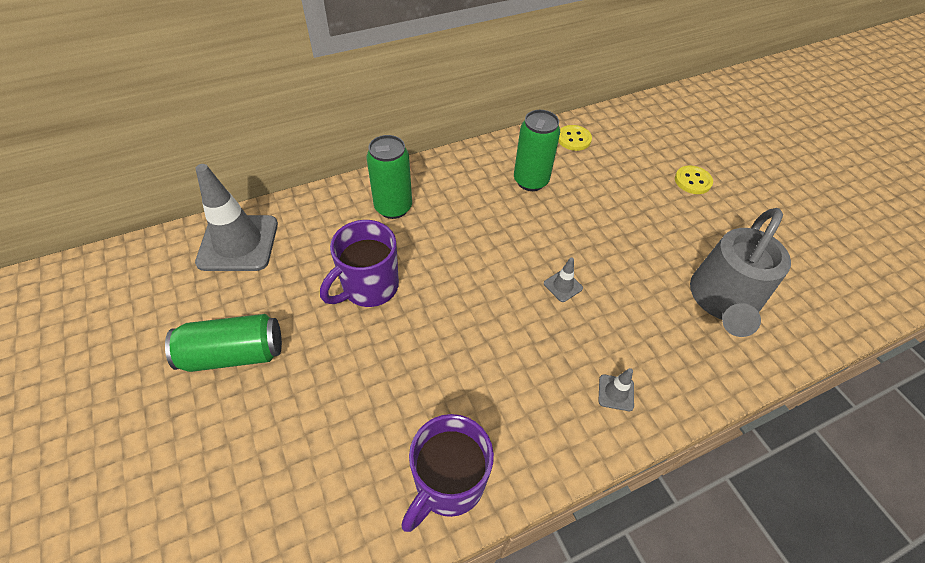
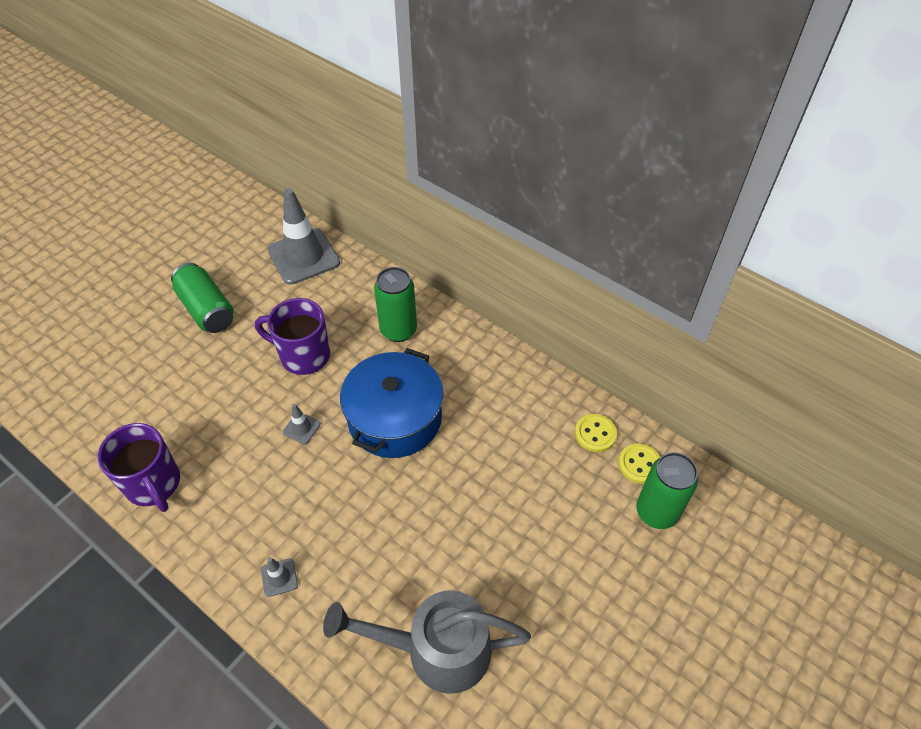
camera: 65 degrees right, 0 degrees up
(448, 483) = (154, 484): purple mug -> purple mug turned 135 degrees counterclockwise
(489, 245) = (395, 418): none -> blue pot
(530, 181) = (502, 419): green can -> green can (656, 512)
(563, 286) = (378, 495): grey traffic cone -> grey traffic cone (301, 428)
(692, 181) = (609, 576): yellow button -> yellow button (639, 464)

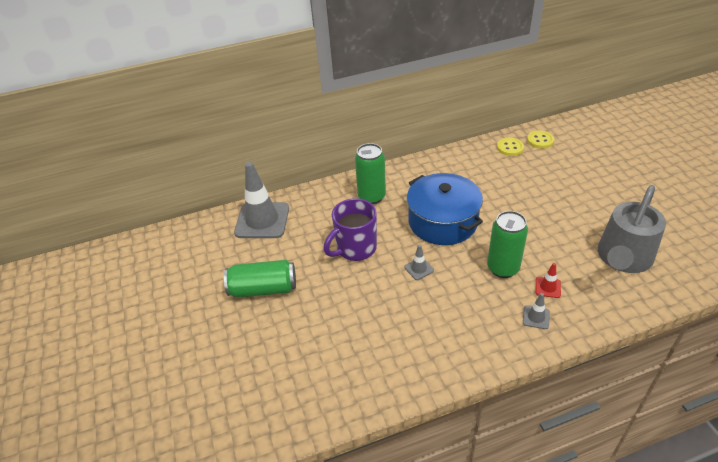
camera: 55 degrees left, 10 degrees down
(154, 484) = (413, 369): purple mug -> none
(336, 574) = (548, 287): none -> red traffic cone
(656, 512) = (573, 146): green can -> green can (503, 268)

